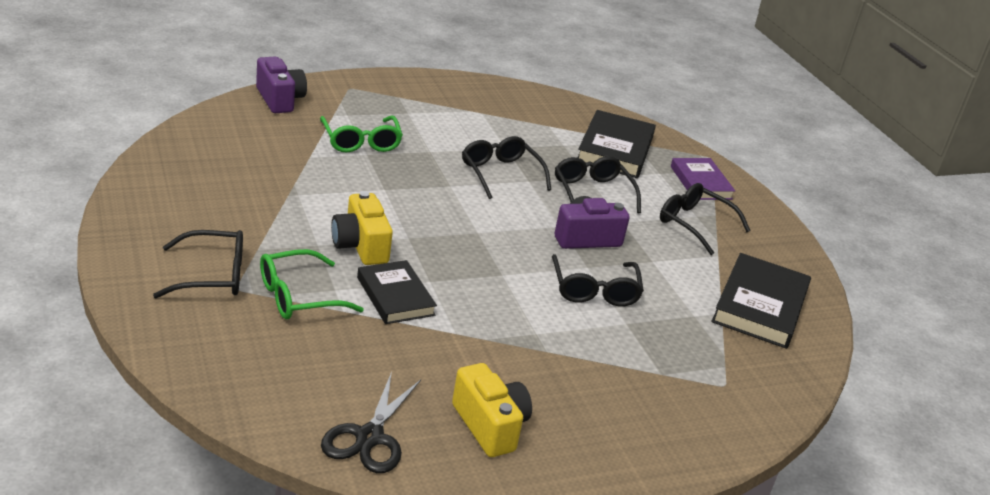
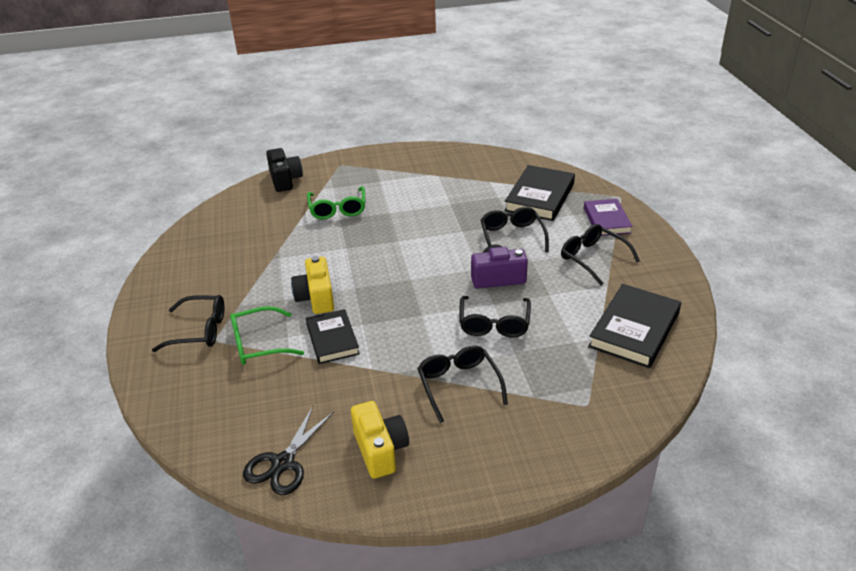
camera: 15 degrees right, 5 degrees up
(280, 99) = (285, 180): purple camera -> black camera
(501, 174) = (441, 227): black glasses -> black glasses (459, 385)

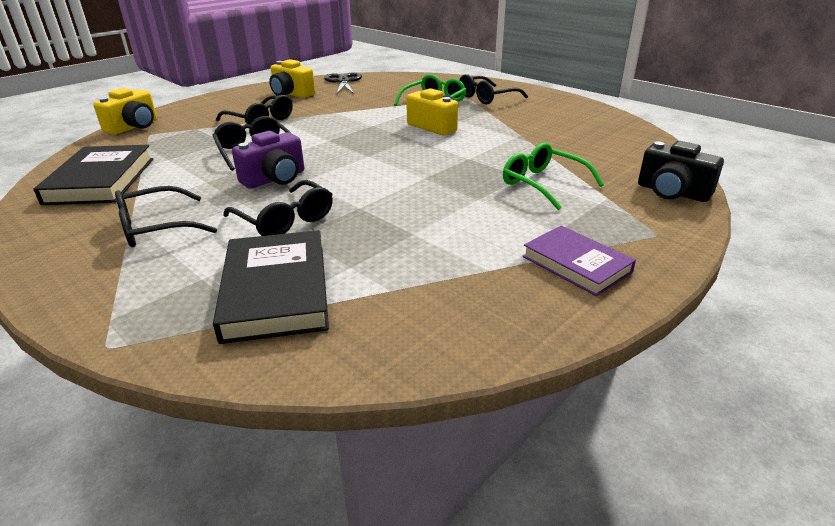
camera: 145 degrees right, 5 degrees down
(332, 339) = (385, 115): black book -> none
(593, 258) = (156, 228): black glasses -> black glasses turned 135 degrees clockwise
(604, 434) = (134, 127): none -> yellow camera
(606, 220) = (137, 287): purple book -> purple book (576, 264)

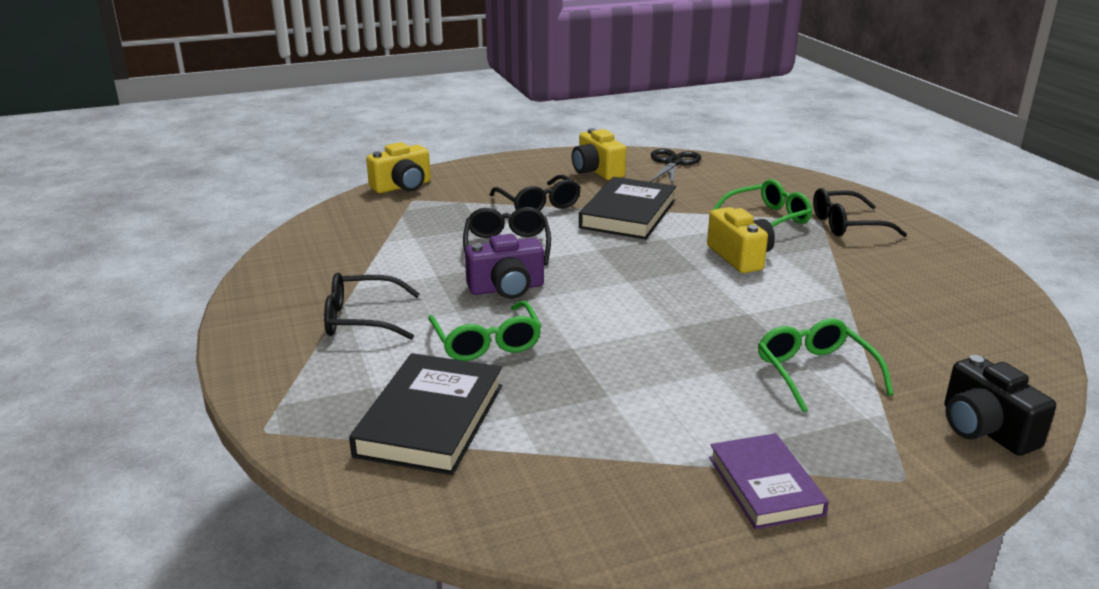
camera: 25 degrees right, 5 degrees down
(101, 180) = (339, 250): black book -> black book (628, 214)
(285, 220) = (486, 342): black glasses -> green glasses

